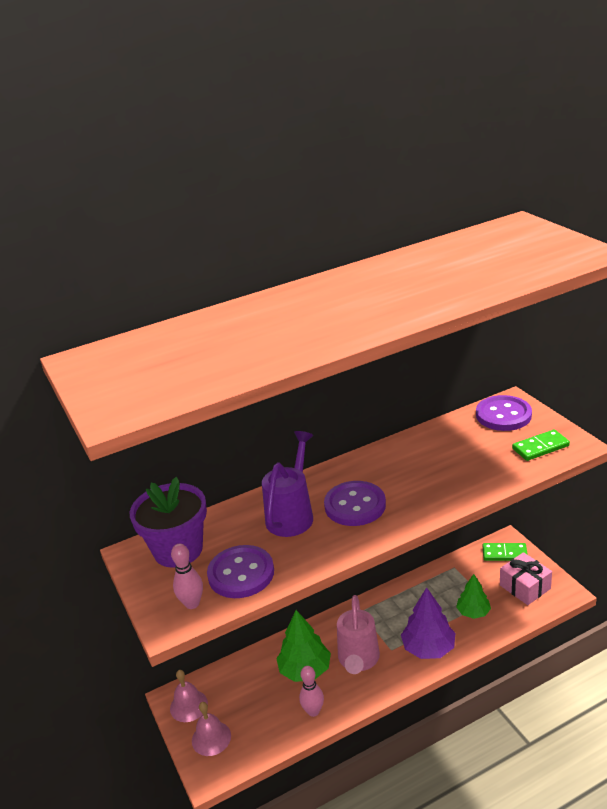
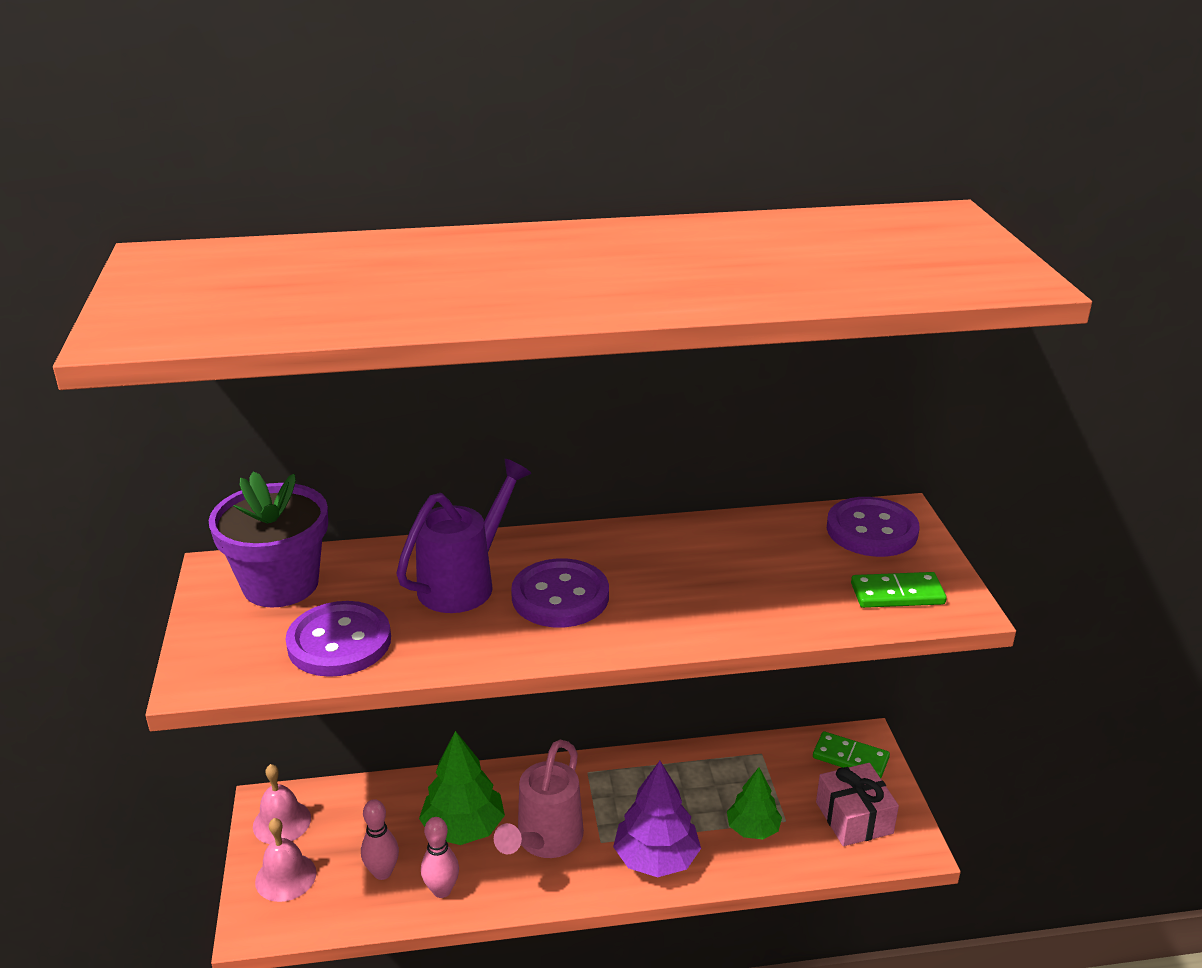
camera: 15 degrees right, 0 degrees up
(192, 603) = (248, 662): pink bowling pin -> pink bowling pin (382, 872)

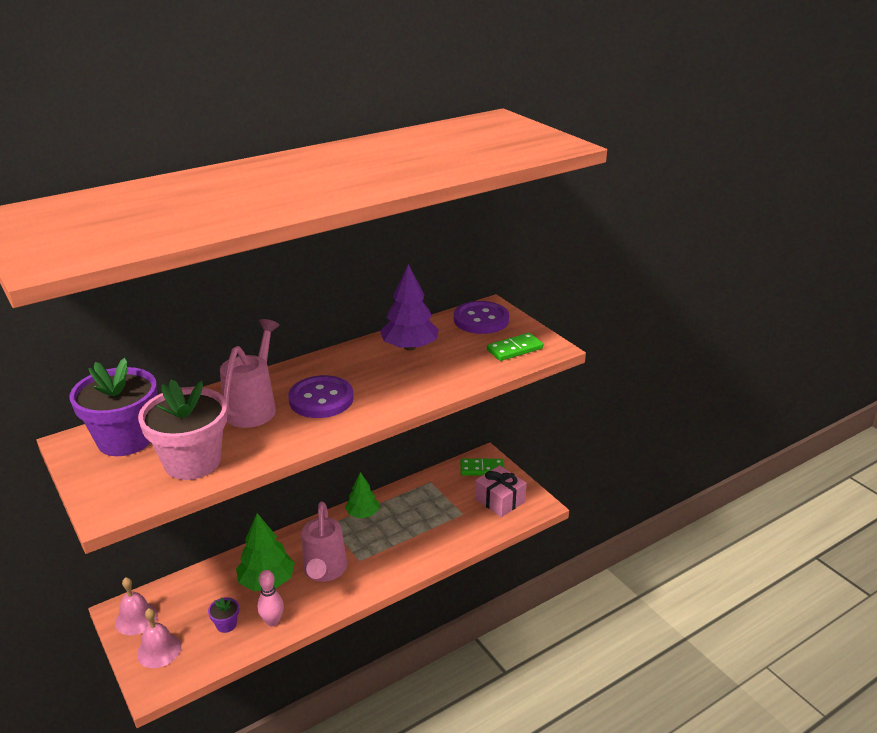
camera: 25 degrees left, 0 degrees up
(339, 642) = (192, 462): purple button -> pink flower pot
(382, 872) = (226, 624): pink bowling pin -> purple flower pot
(464, 583) = (253, 407): purple watering can -> pink watering can
(656, 858) = (398, 558): purple tree -> purple tree (409, 347)
(753, 829) = (446, 524): green tree -> green tree (362, 514)

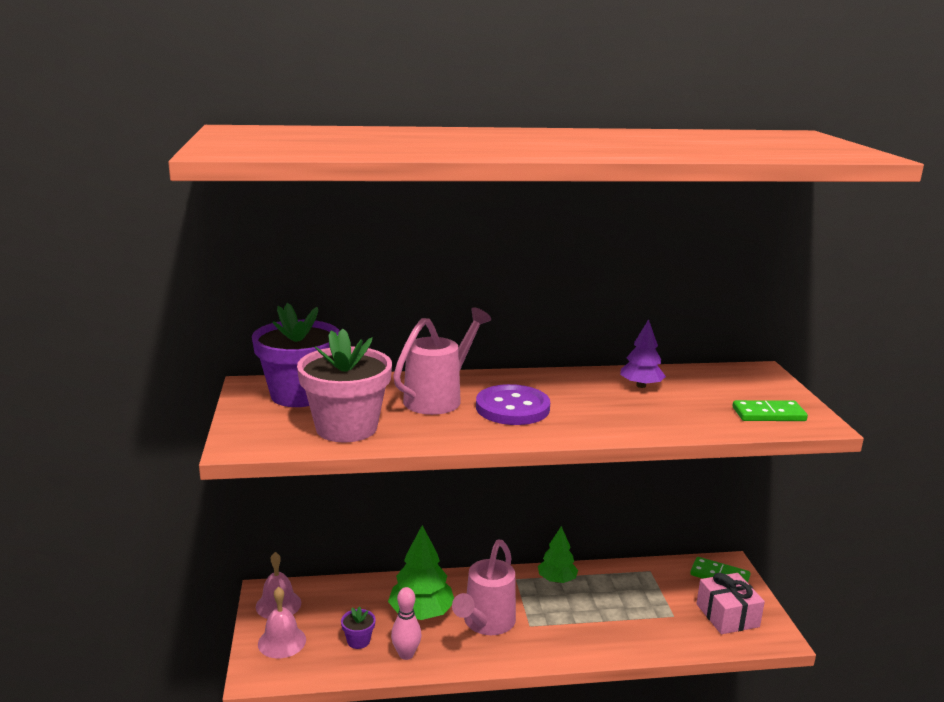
camera: 25 degrees right, 10 degrees down
(409, 347) = (641, 385): purple tree -> purple tree, size x0.65
(481, 320) = (742, 379): purple button -> none

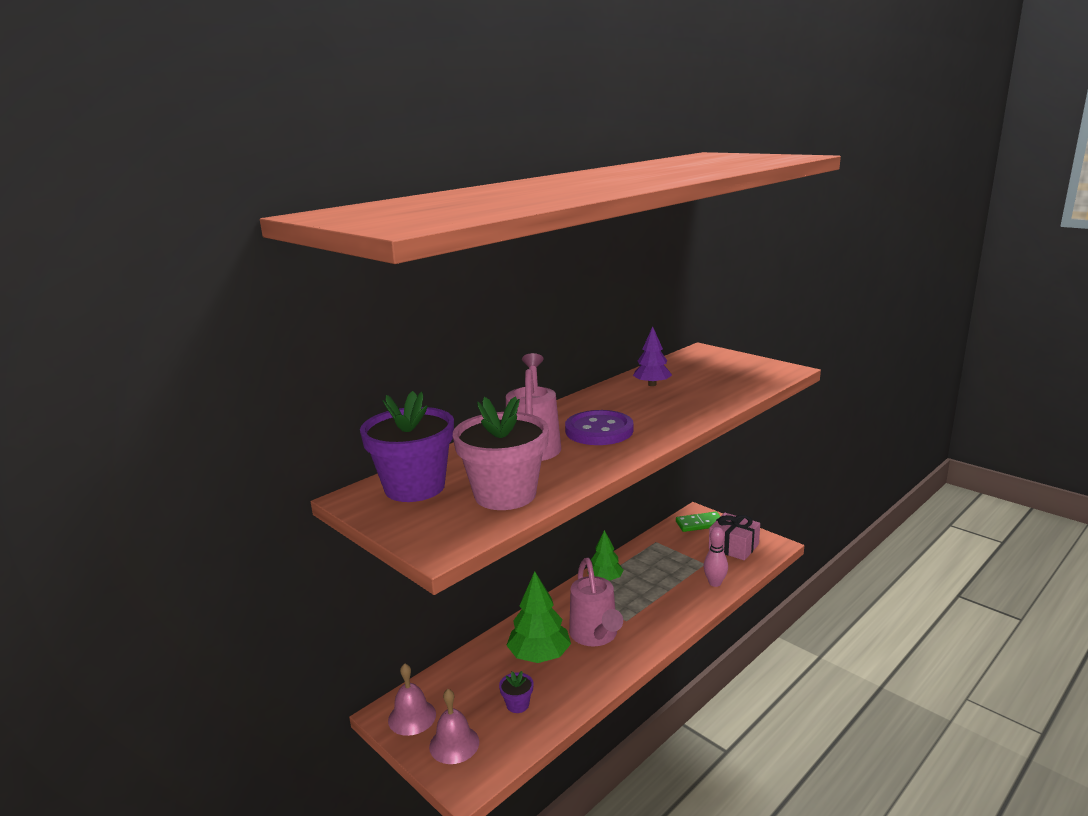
camera: 35 degrees left, 0 degrees up
(406, 654) = (567, 692): pink bowling pin -> pink bowling pin (715, 583)
(768, 414) = (753, 374): green domino -> none

